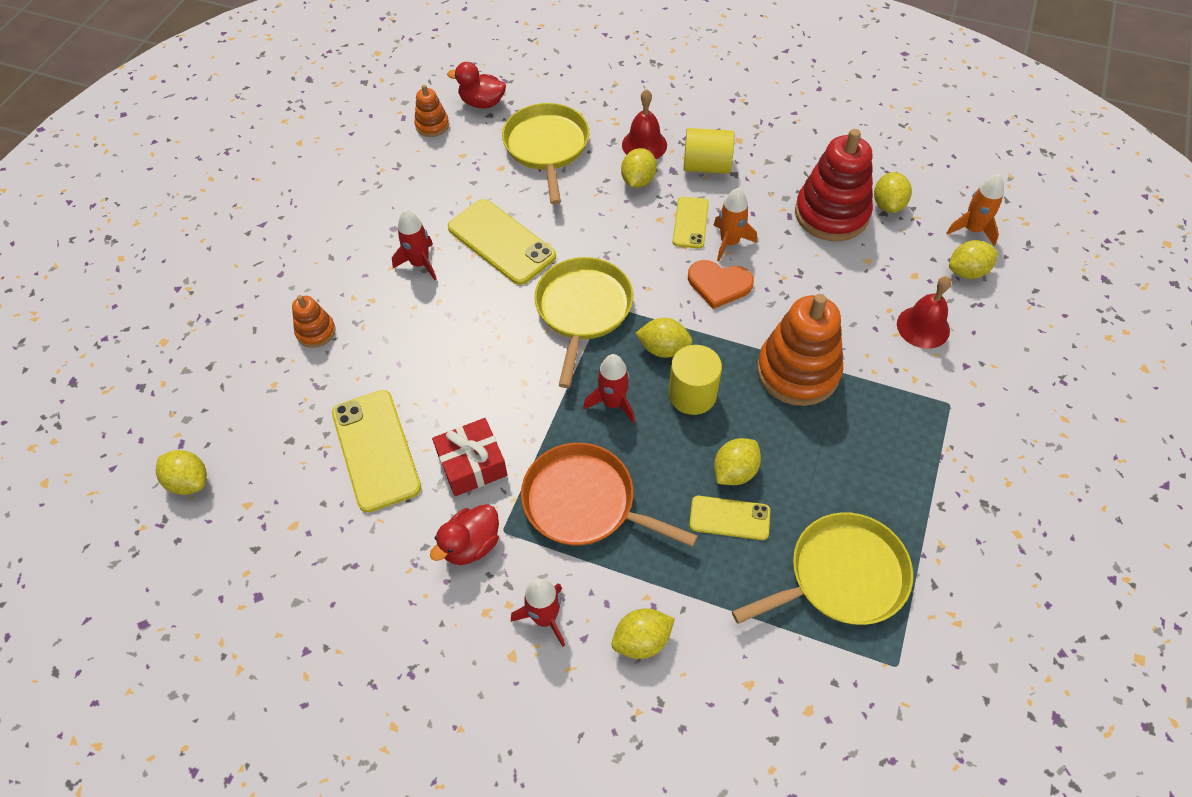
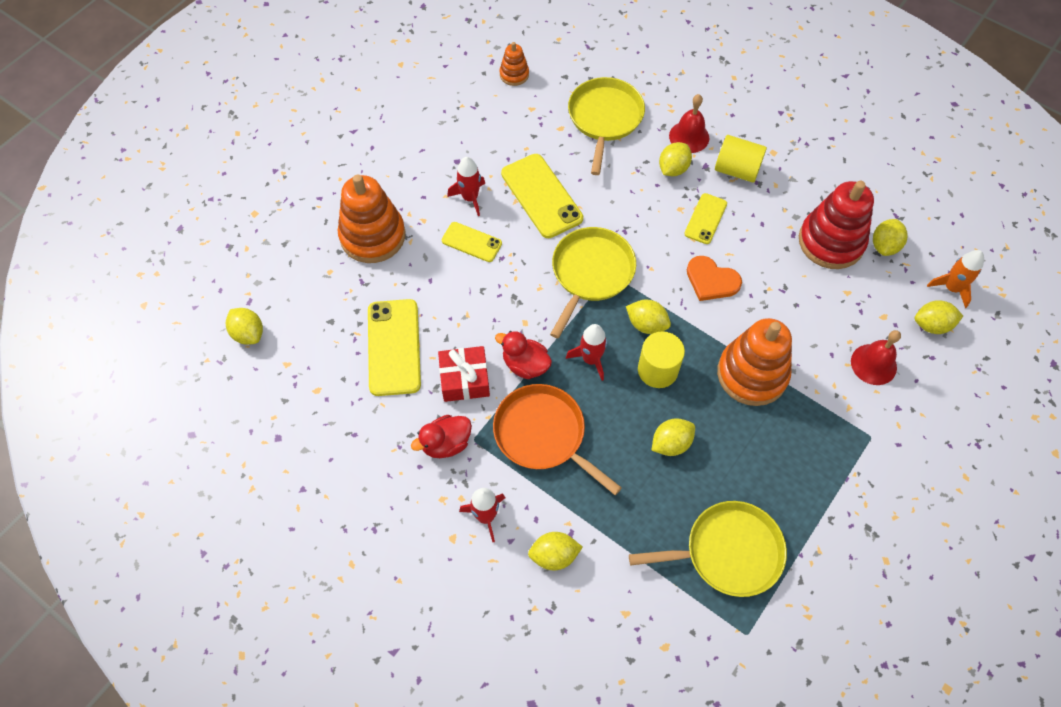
camera: 15 degrees right, 5 degrees up
(316, 332) = (372, 236): orange stacking toy -> orange stacking toy, size x2.02
(482, 103) = (562, 63): red duck -> red duck (525, 364)
(729, 242) = (733, 245): orange rocket -> none
(729, 518) = (654, 480): yellow phone -> yellow phone (471, 242)

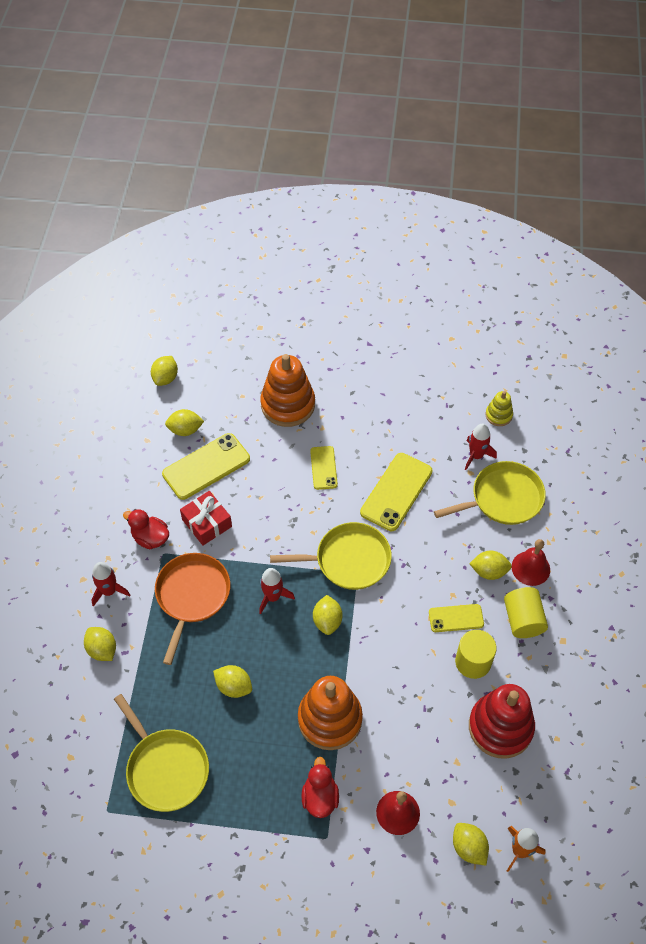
camera: 60 degrees right, 5 degrees down
(470, 198) = (361, 446): red rocket -> red rocket (476, 456)
(514, 74) = (498, 415): orange stacking toy -> yellow stacking toy
(525, 364) = (242, 555): red duck -> red duck (320, 797)
(657, 370) = (292, 648): yellow cylinder -> yellow cylinder (473, 662)
(711, 280) = (398, 649): orange heart -> none
(884, 246) = (526, 774): yellow lemon -> yellow lemon (185, 430)

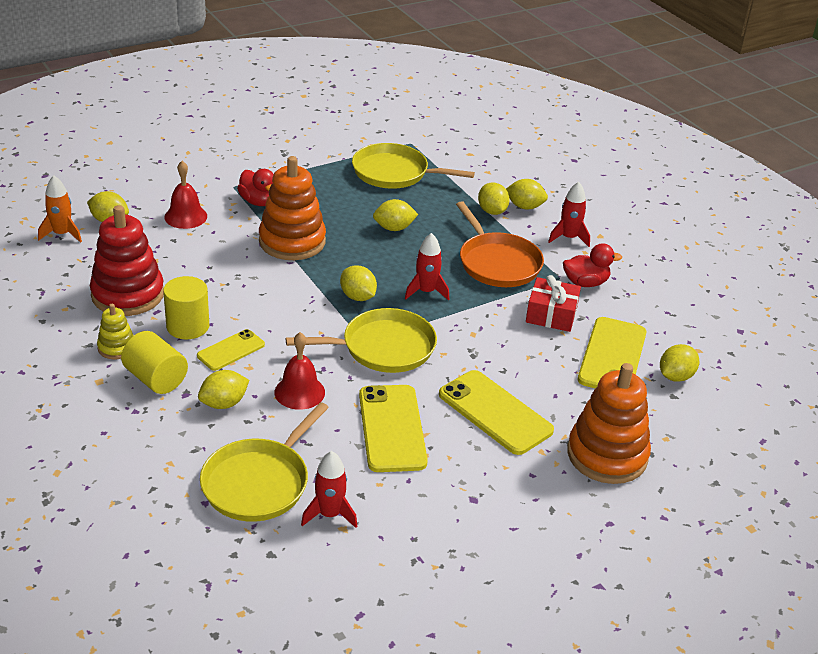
camera: 140 degrees right, 20 degrees down
(165, 378) = (765, 413): yellow lemon -> yellow lemon (492, 211)
(323, 468) = (495, 412): yellow phone -> yellow phone, size x1.71
(349, 560) = (383, 347): yellow pan -> yellow pan turned 150 degrees counterclockwise
(498, 415) = (339, 582): yellow stacking toy -> yellow stacking toy (116, 347)
(530, 568) = (176, 428): red bell -> red bell (299, 392)

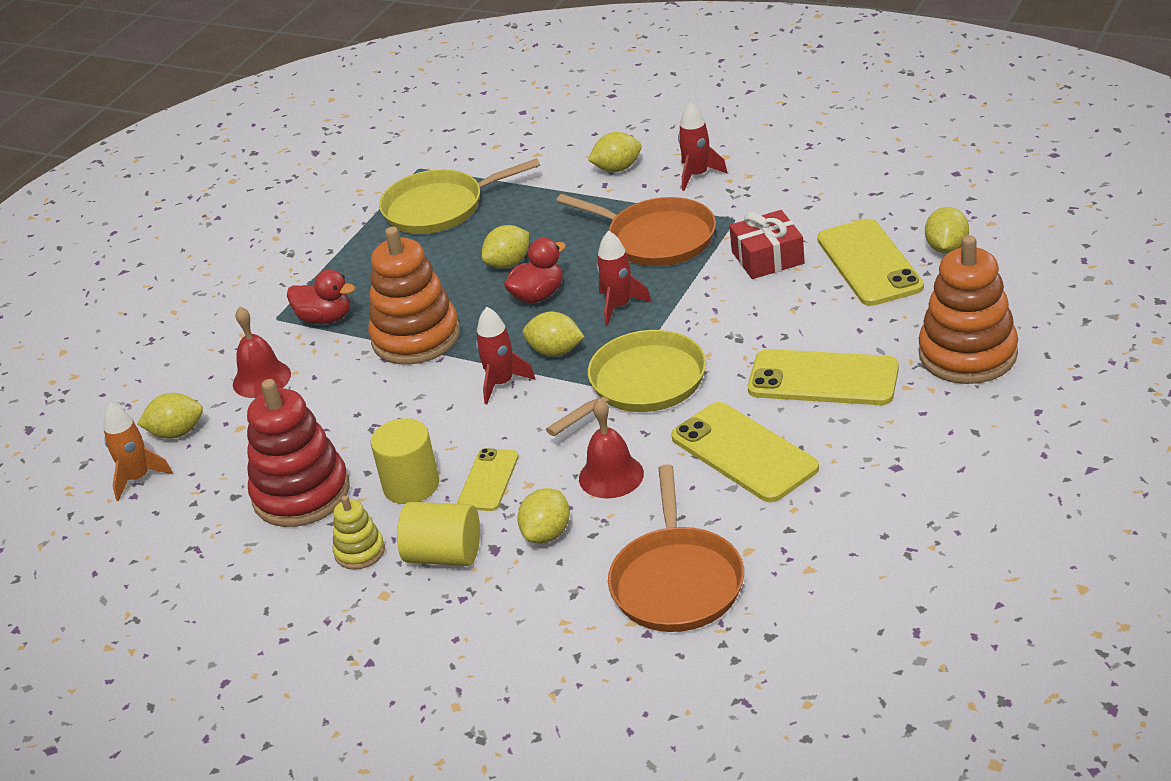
camera: 25 degrees left, 0 degrees up
(259, 482) = (677, 582): yellow pan -> orange pan
(329, 514) = (781, 565): red rocket -> red rocket (501, 383)
(492, 211) = (590, 191): yellow lemon -> none
(585, 283) = (764, 209): red duck -> red duck (538, 295)

